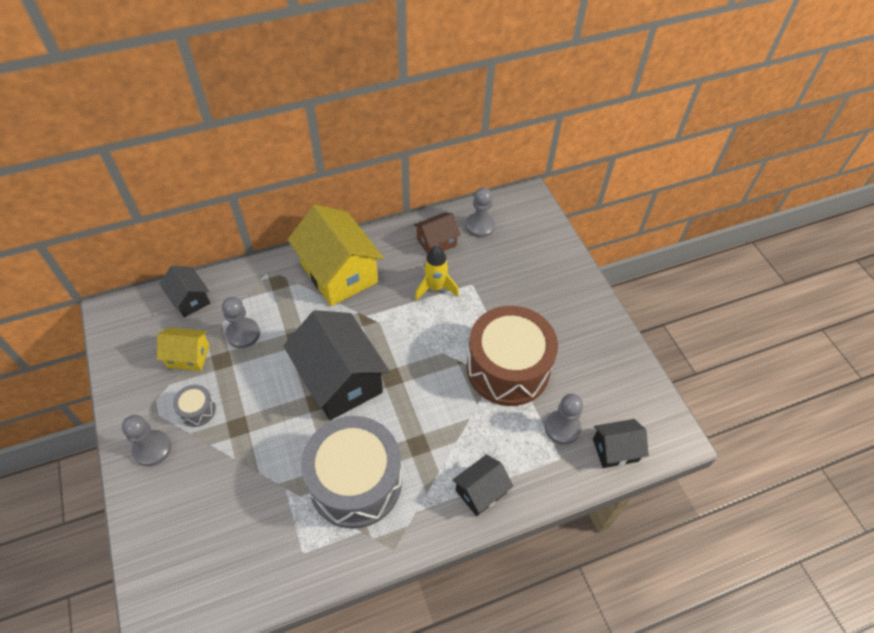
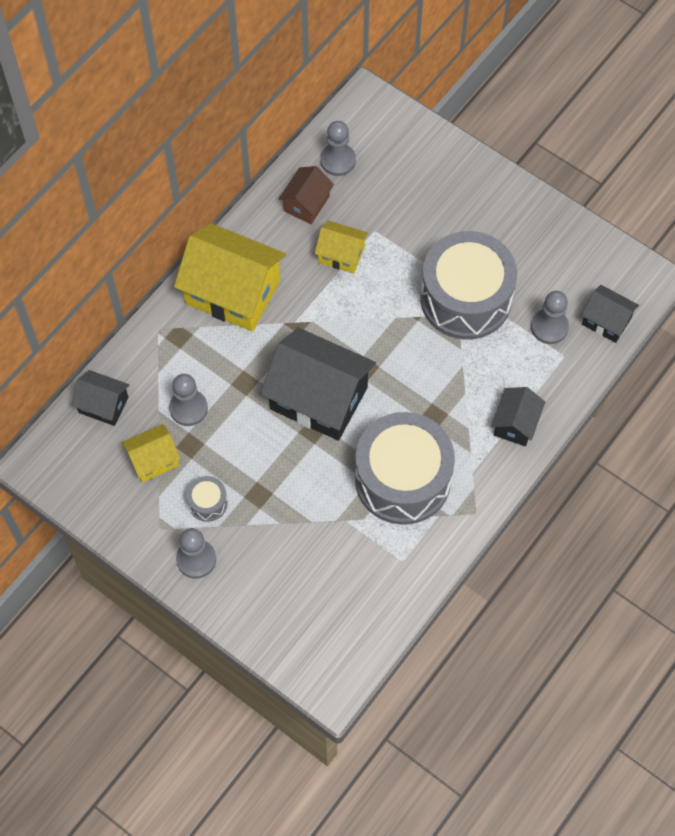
camera: 30 degrees left, 10 degrees up
(435, 288) = (341, 255): yellow rocket -> yellow house
(508, 368) = (466, 298): brown drum -> grey drum
(615, 450) = (606, 321): black house -> black house turned 75 degrees clockwise

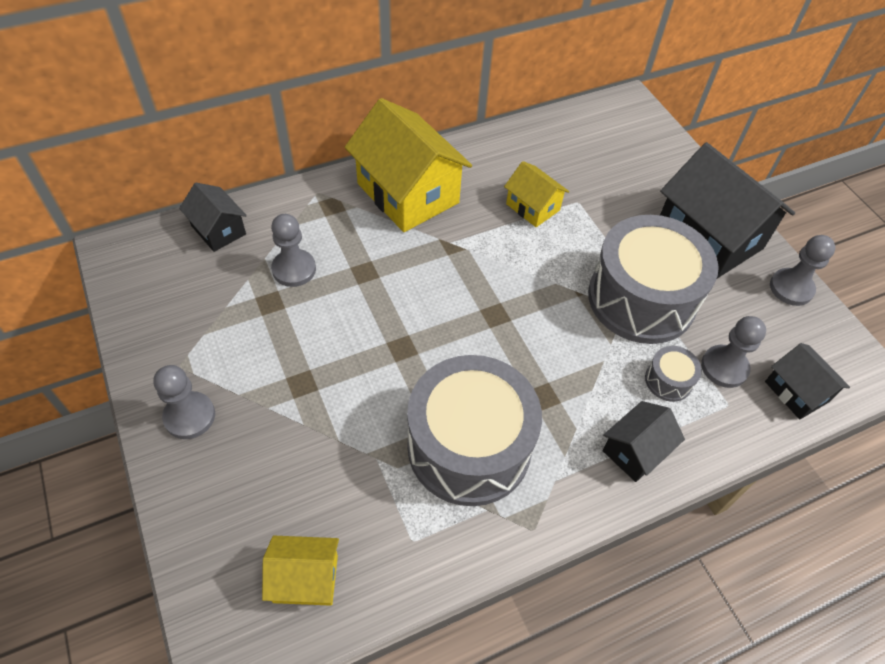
camera: 25 degrees right, 10 degrees down
(153, 460) = (225, 299): yellow house -> yellow house (305, 578)
(207, 503) = (245, 365): grey drum -> grey drum (668, 380)
(306, 203) = (525, 154): brown house -> none
(318, 398) = (429, 320): black house -> black house (708, 237)
(338, 160) = (575, 135): grey pawn -> grey pawn (791, 288)

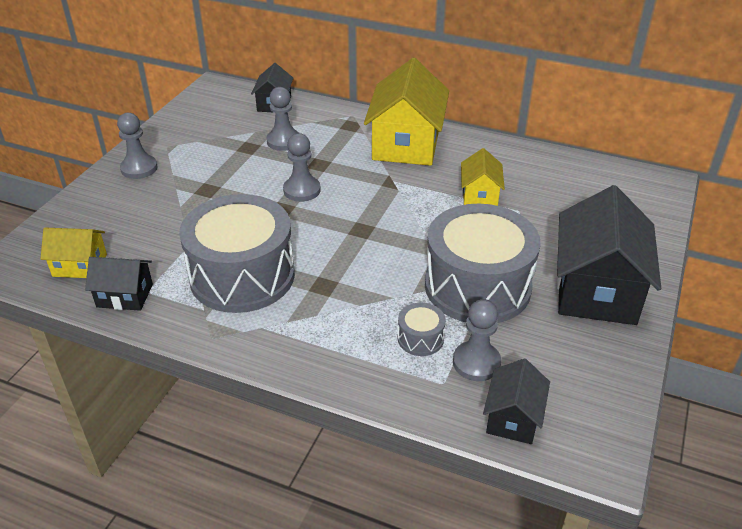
camera: 50 degrees right, 15 degrees down
(305, 578) = (80, 265): yellow house -> yellow house turned 45 degrees counterclockwise
(635, 451) = (334, 353): black house -> black house (125, 295)
(791, 288) = (620, 362): grey pawn -> grey pawn (302, 190)

